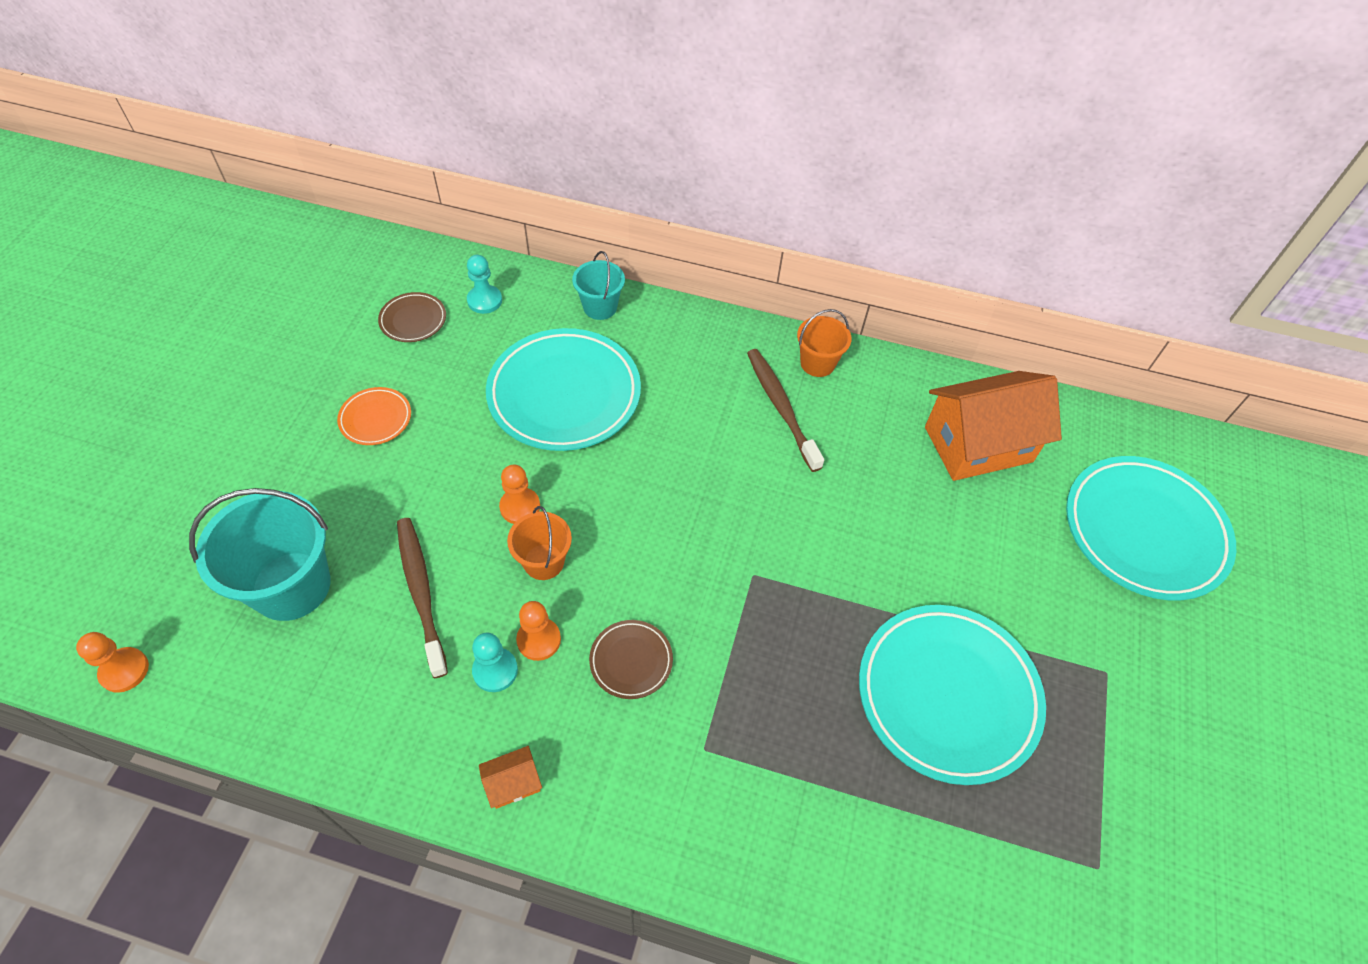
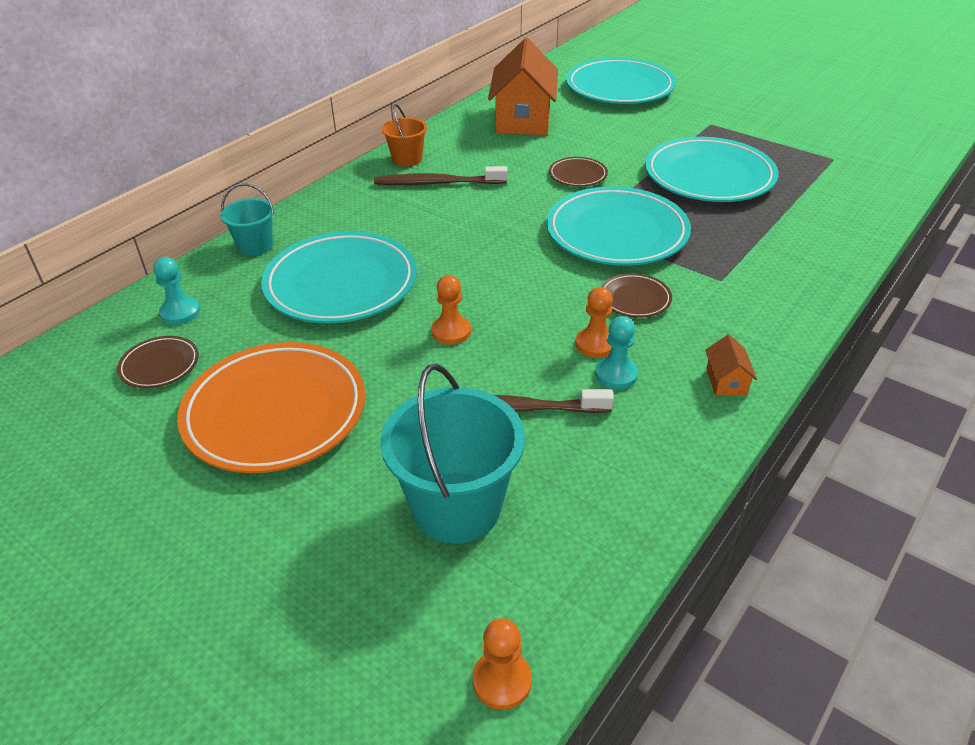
camera: 65 degrees left, 15 degrees down
(375, 419) = (275, 412): orange plate -> orange plate, size x2.19
(544, 562) = (517, 328): orange bucket -> none
(757, 613) = (616, 233): none -> turquoise plate
(870, 539) = (577, 175): none -> brown plate

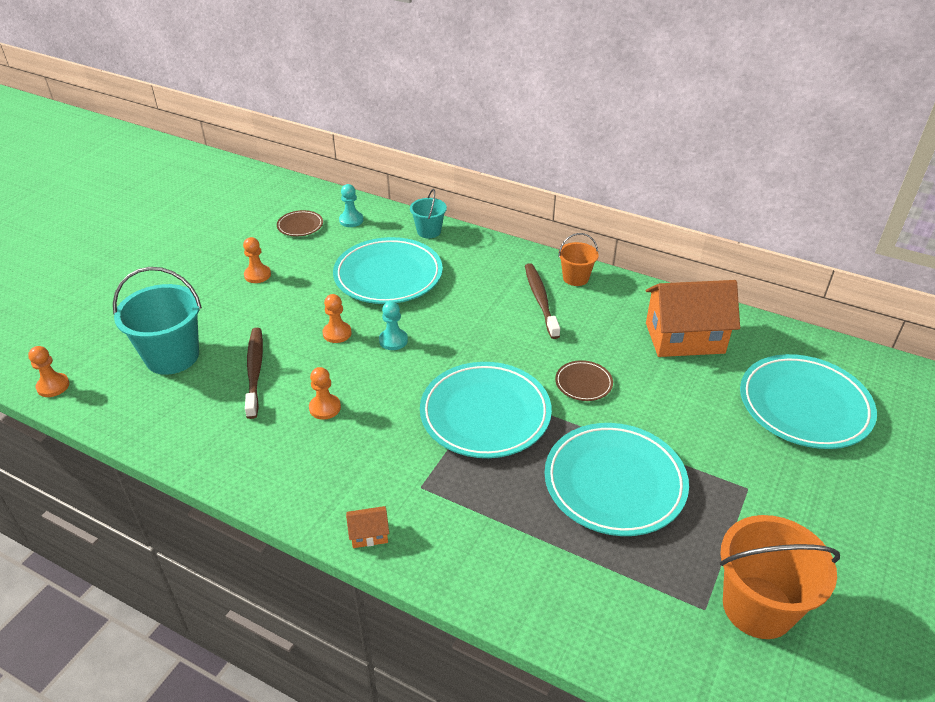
camera: 80 degrees right, 0 degrees up
(275, 412) = (257, 275): orange plate -> orange pawn
(616, 374) = (289, 420): turquoise pawn -> turquoise pawn (393, 340)
(635, 299) = (385, 428): brown plate -> none
(726, 381) = (280, 485): orange house -> orange house (369, 534)
(826, 139) = (758, 607): none -> orange bucket

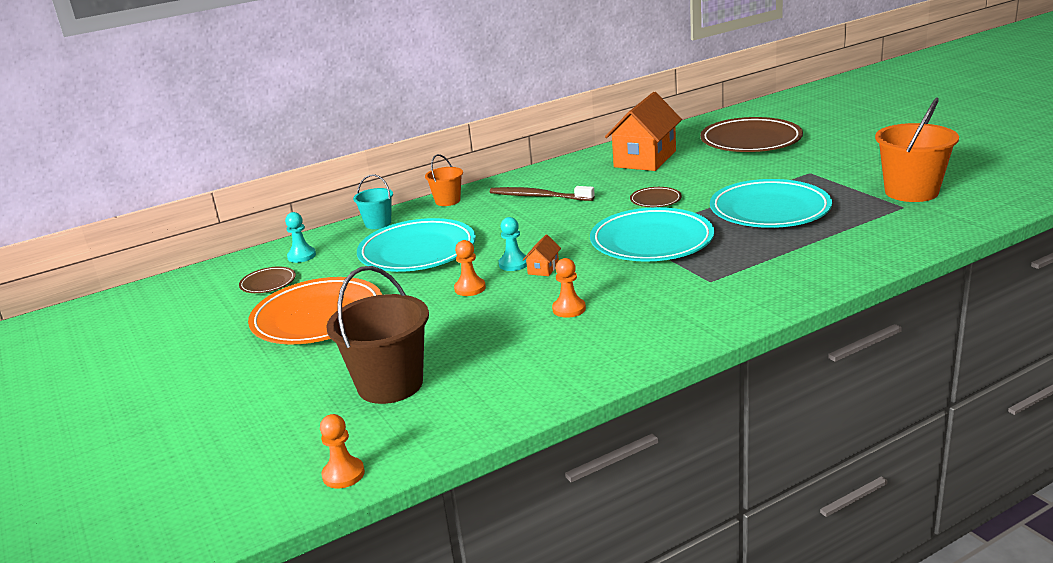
camera: 55 degrees left, 15 degrees down
(172, 356) = (390, 385): turquoise bucket -> brown bucket
(255, 371) = (474, 338): brown toothbrush -> none
(257, 275) = (318, 317): orange pawn -> orange plate
(369, 534) = (746, 311): orange house -> orange house (543, 268)
(575, 278) = (529, 179): orange bucket -> orange bucket (447, 201)
(804, 406) = (750, 141): turquoise plate -> brown plate

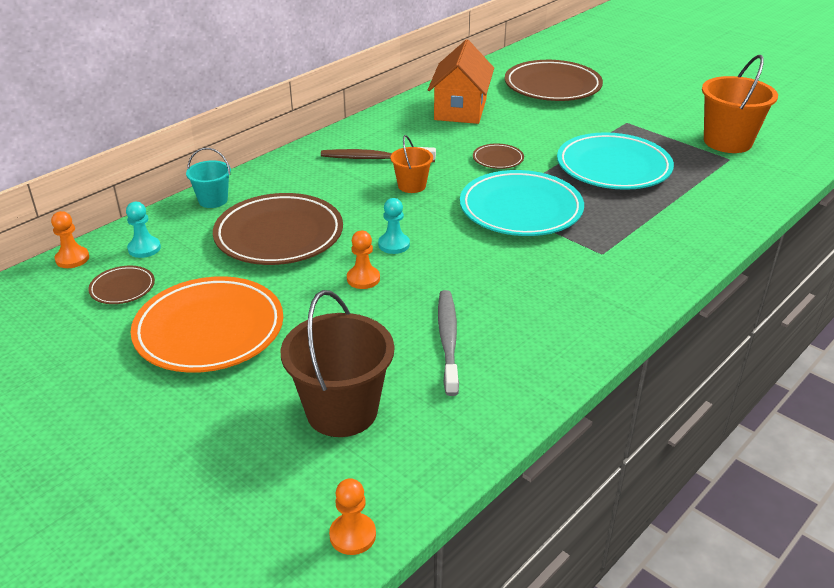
camera: 20 degrees left, 10 degrees up
(417, 252) = (279, 235): turquoise plate -> brown plate
(447, 201) = (277, 167): orange bucket -> orange bucket (412, 186)
(516, 340) = (448, 340): none -> grey toothbrush
(543, 268) = (428, 249): orange house -> none
(569, 309) = (482, 297): orange pawn -> orange pawn (72, 259)

